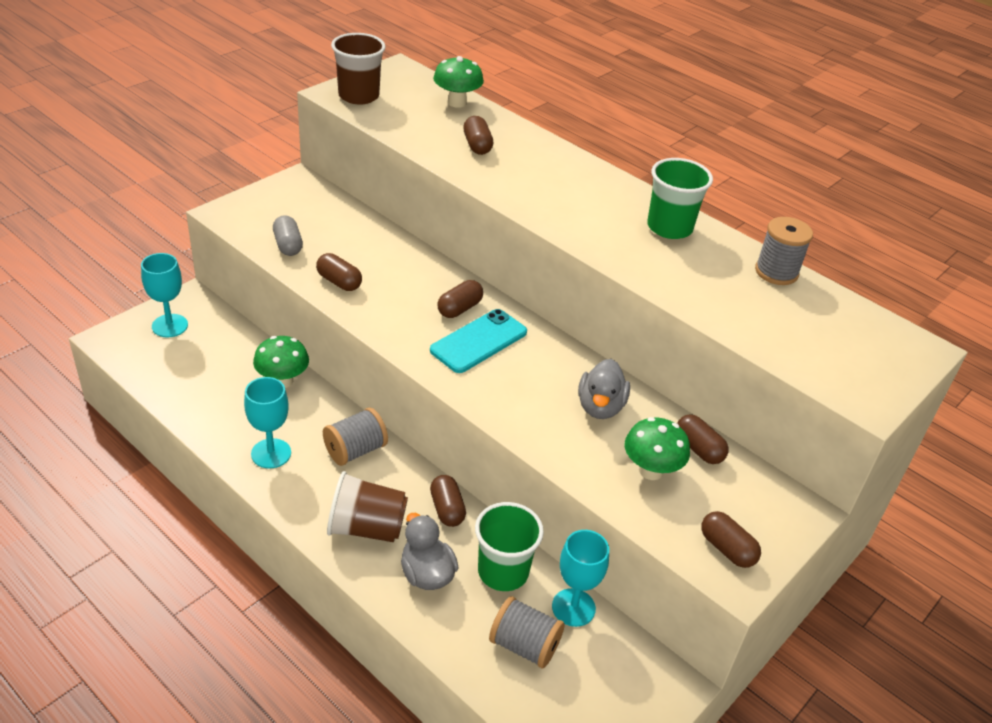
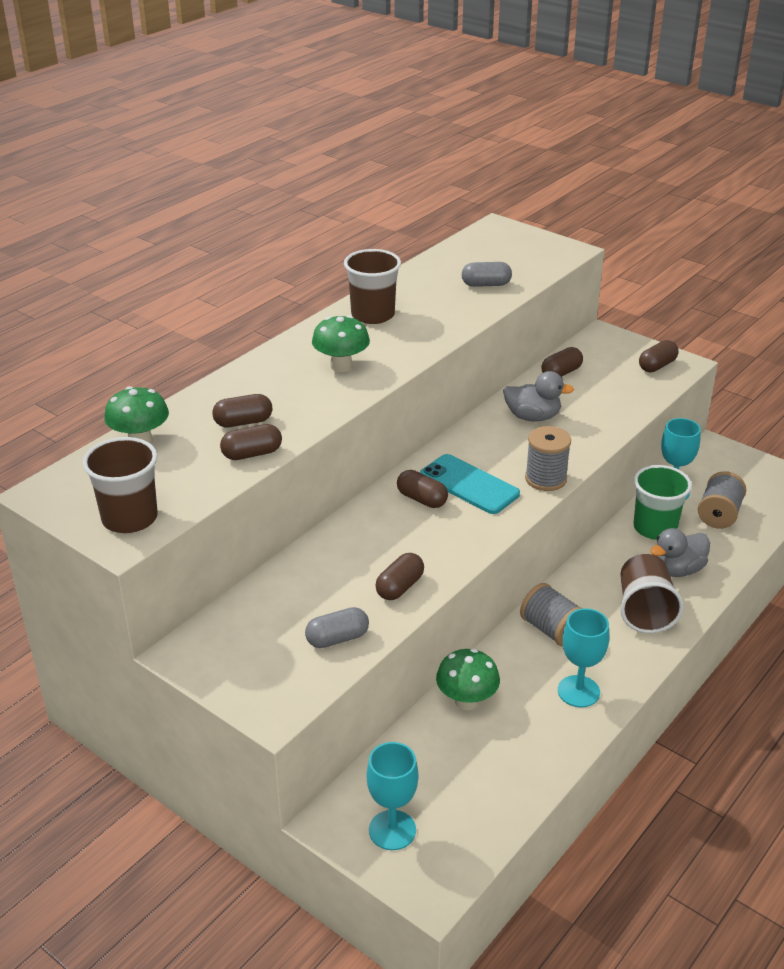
camera: 90 degrees left, 5 degrees down
(447, 509) = (601, 563): brown capsule -> brown capsule (252, 454)
(651, 470) = (595, 394): green mushroom -> green mushroom (341, 366)
(669, 227) = (373, 315): green cup -> brown cup
(751, 313) = (486, 284): none -> grey capsule
(776, 272) = (423, 271): grey spool -> grey spool (545, 479)

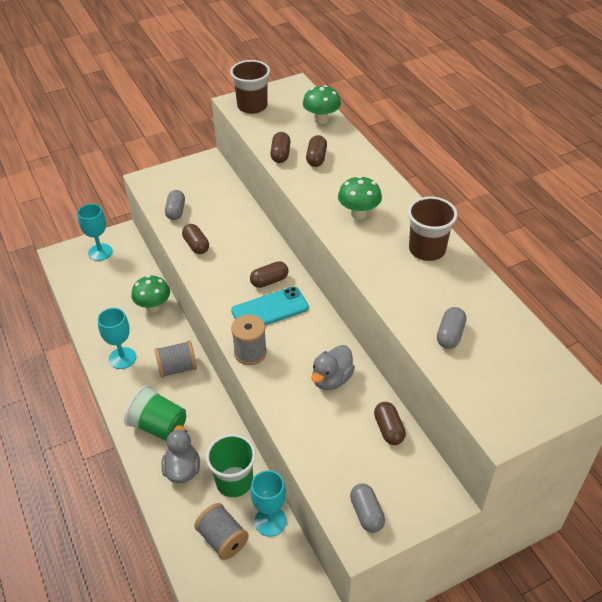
camera: 115 degrees right, 10 degrees up
(644, 611) = (159, 426): brown cup -> green cup
(657, 366) = (366, 513): brown capsule -> grey capsule

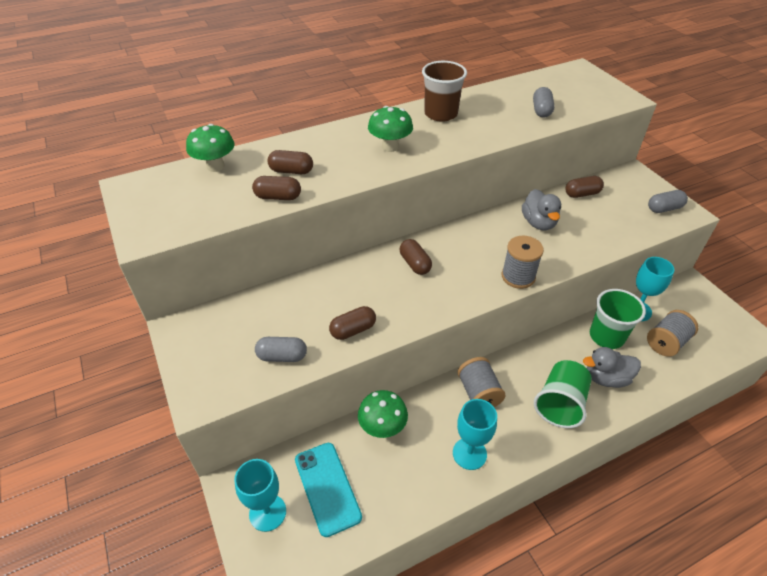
camera: 90 degrees left, 0 degrees up
(252, 106) = (161, 222): brown cup -> none
(270, 309) = (456, 263): turquoise phone -> turquoise phone (327, 488)
(331, 379) = (538, 223): grey duck -> grey duck turned 45 degrees clockwise
(450, 335) = (541, 110): grey capsule -> grey capsule turned 75 degrees clockwise

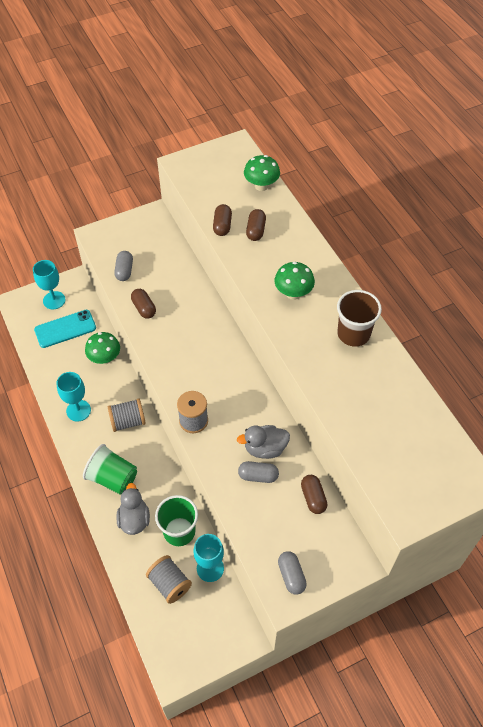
camera: 90 degrees right, 10 degrees up
(415, 264) = (211, 347): brown capsule -> none
(541, 110) = (369, 423): grey capsule -> grey capsule (258, 476)

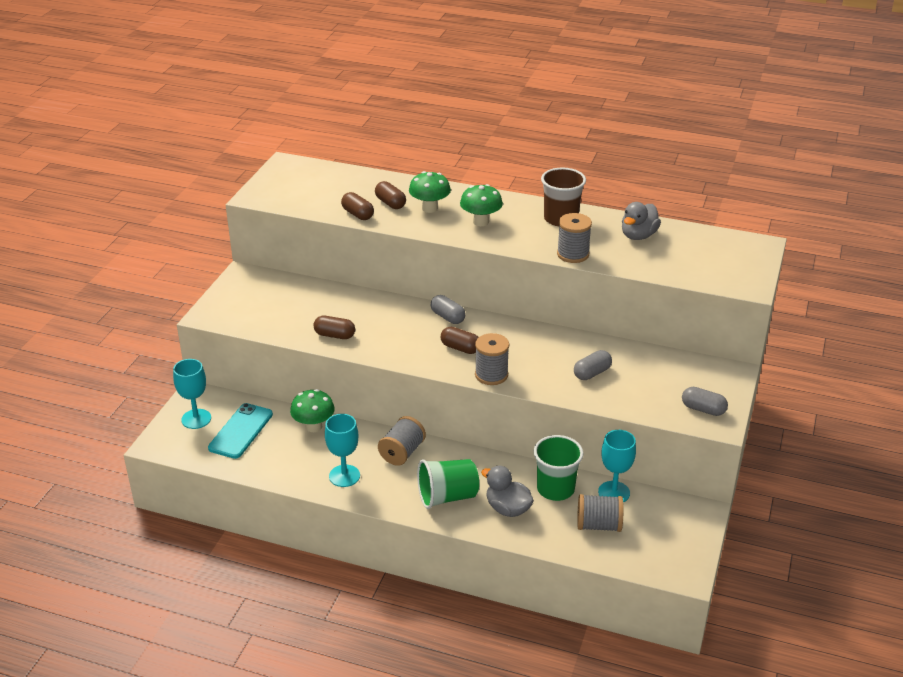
camera: 45 degrees left, 20 degrees down
(124, 271) = (276, 323): grey capsule -> grey capsule (447, 317)
(261, 186) = (350, 176): green mushroom -> green mushroom (429, 208)
(265, 448) = (571, 355): grey duck -> grey duck (638, 236)
(313, 498) = (649, 359): brown capsule -> brown capsule (460, 348)
(316, 375) = (573, 254): none -> grey spool

